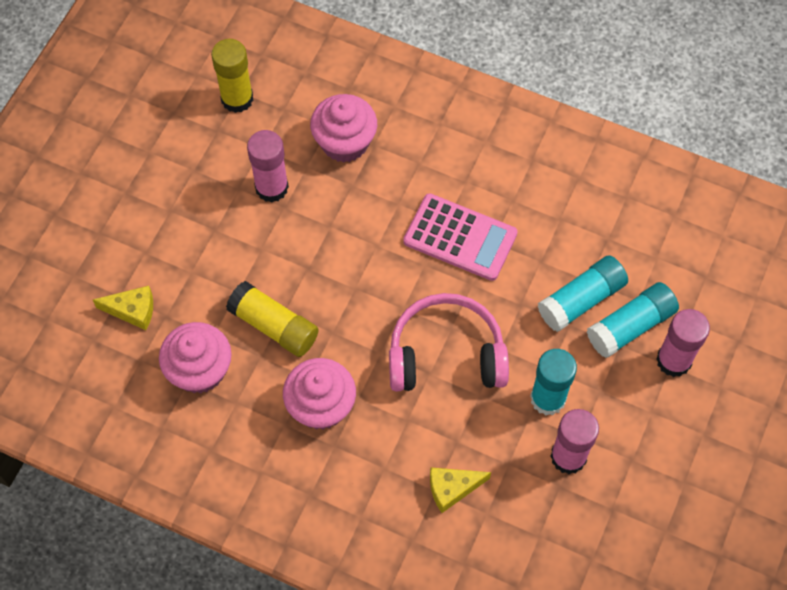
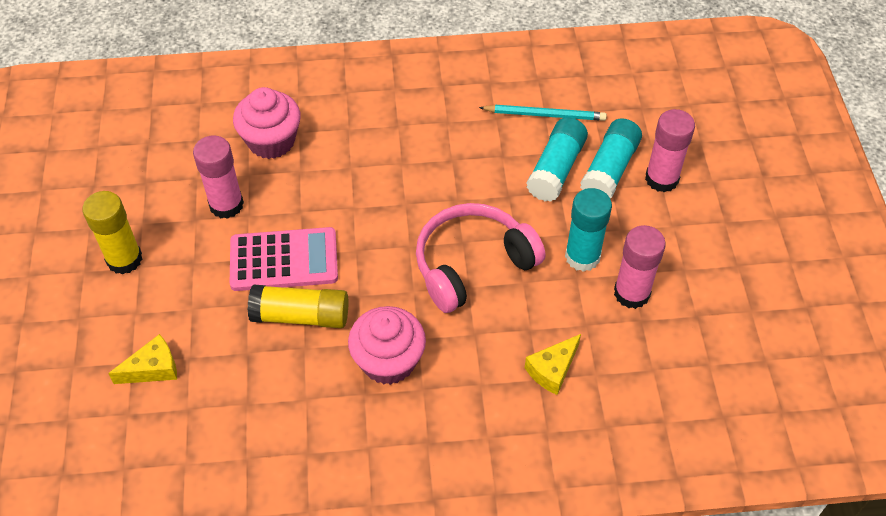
camera: 30 degrees left, 10 degrees down
(200, 370) = (252, 388): pink cupcake -> none
(237, 99) = (149, 149): yellow glue stick -> yellow glue stick (124, 259)
(460, 238) = (422, 169): pink calculator -> pink calculator (284, 260)
(608, 238) = (545, 115): none -> turquoise pencil

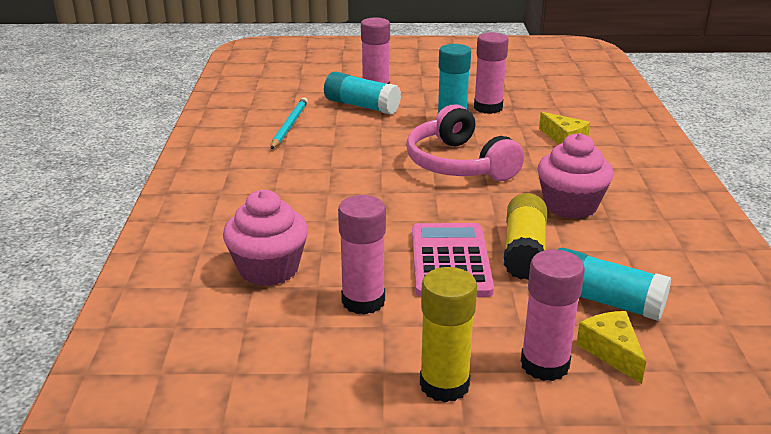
camera: 85 degrees left, 25 degrees down
(141, 322) = (544, 364): none -> pink glue stick
(556, 169) = (355, 125): turquoise glue stick -> turquoise glue stick (604, 301)

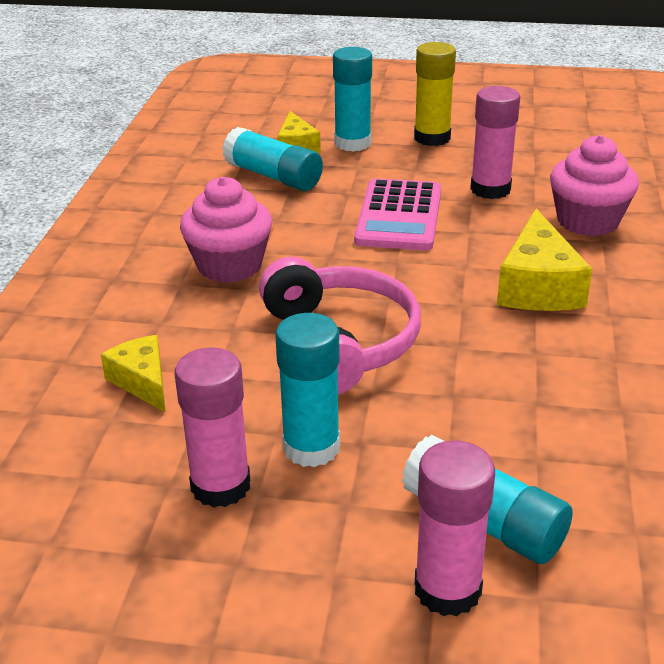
camera: 170 degrees left, 5 degrees up
(289, 125) = (627, 466): turquoise pencil -> none
(324, 207) = (538, 286): none -> yellow cheese
(524, 251) = (318, 220): yellow glue stick -> none
(544, 364) = (352, 143): pink glue stick -> turquoise glue stick

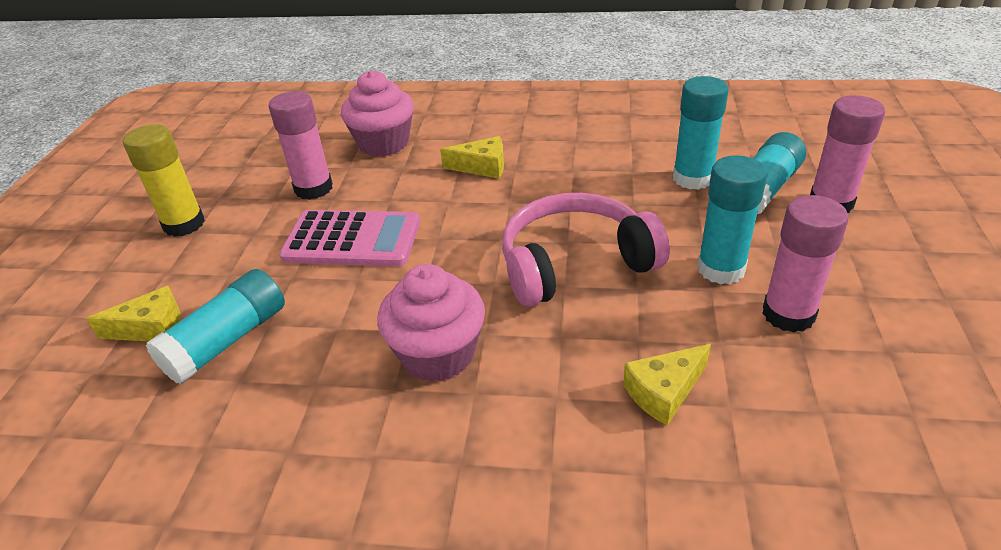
camera: 90 degrees left, 5 degrees up
(352, 143) = (166, 281): turquoise glue stick -> turquoise glue stick (692, 178)
(538, 286) = (482, 167): yellow cheese -> yellow cheese, size x0.62

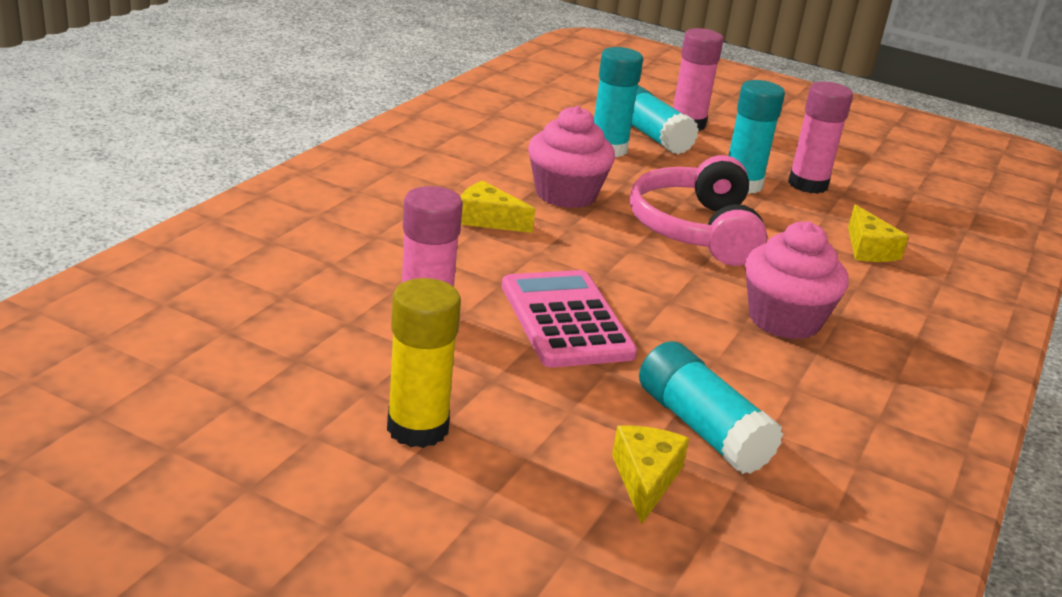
camera: 75 degrees left, 10 degrees down
(352, 240) = (566, 320): pink calculator -> pink calculator turned 45 degrees counterclockwise
(383, 143) = (363, 255): pink cupcake -> pink cupcake (566, 194)
(482, 167) = (488, 220): yellow cheese -> yellow cheese turned 90 degrees counterclockwise

